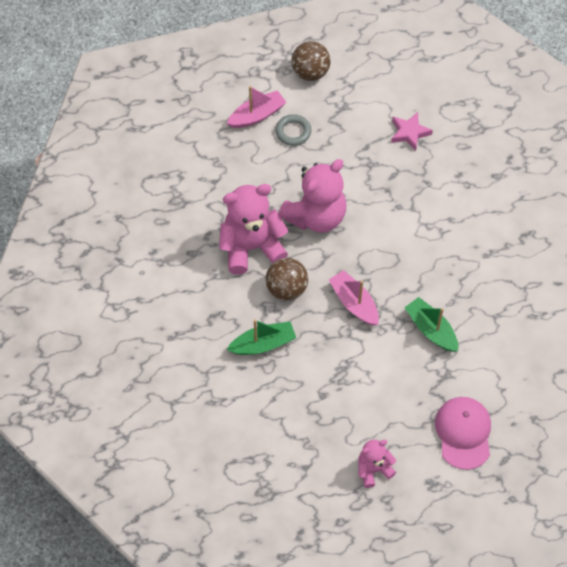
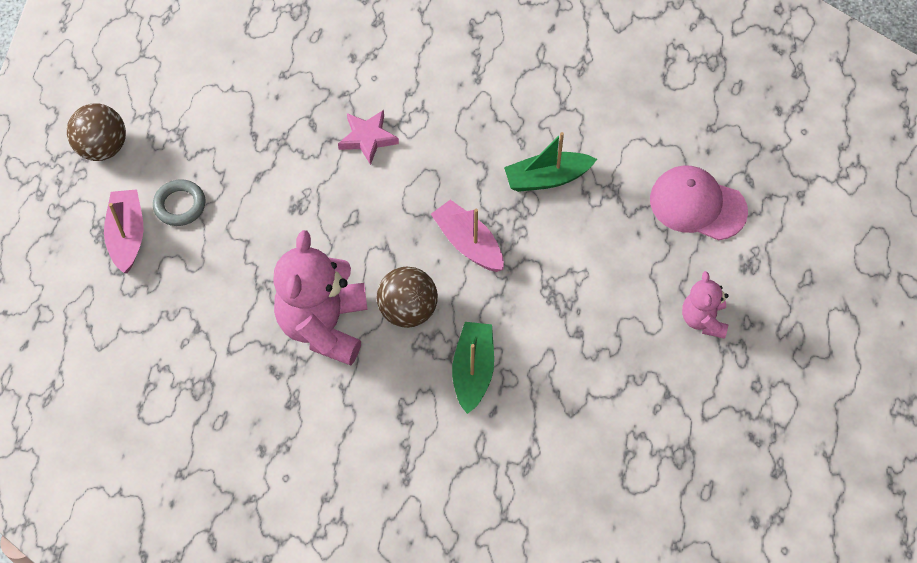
camera: 65 degrees left, 0 degrees up
(316, 216) = (321, 233): pink teddy bear -> none
(354, 303) = (468, 243): pink boat -> pink boat turned 60 degrees clockwise
(409, 133) = (262, 81): pink star -> pink star (368, 138)

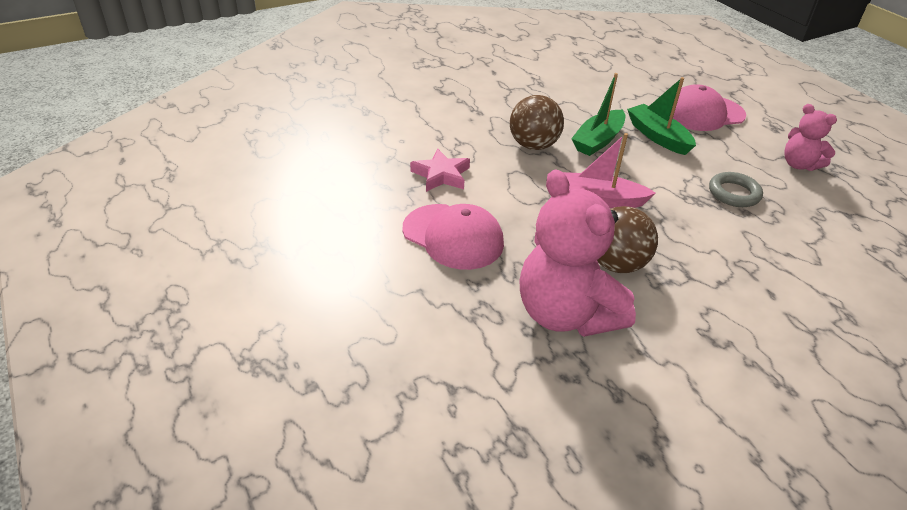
camera: 40 degrees left, 20 degrees down
(102, 148) = (188, 292): brown ball -> brown ball (533, 145)
(127, 236) = (289, 350): pink boat -> none
(180, 205) = (321, 296): grey ring -> grey ring (734, 193)
(315, 208) = (453, 236): none -> pink cap
(473, 371) = (719, 276): green boat -> green boat (658, 137)

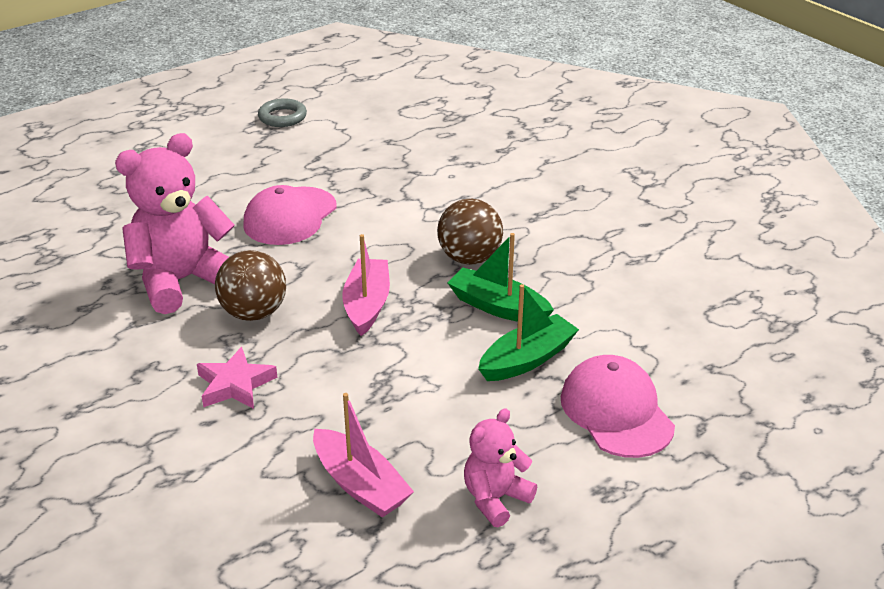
camera: 85 degrees right, 5 degrees down
(441, 175) = (391, 203): pink star -> pink star (235, 385)
(734, 193) = (402, 417): grey ring -> grey ring (282, 117)
(810, 217) = (360, 485): none -> pink boat

